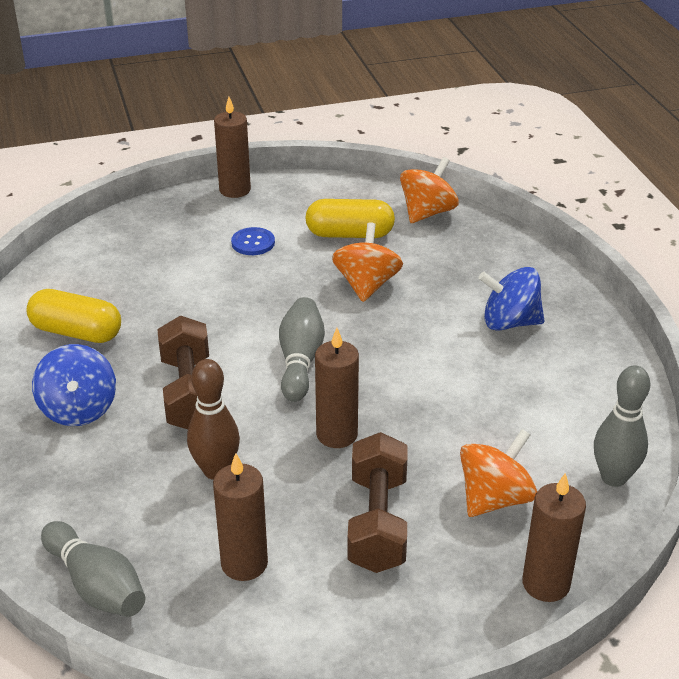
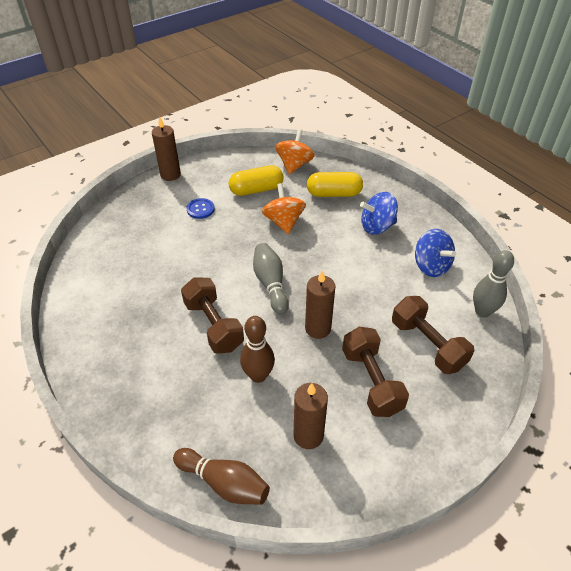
camera: 20 degrees left, 10 degrees up
(77, 332) = (118, 301): yellow capsule -> yellow capsule (334, 194)
(79, 409) = (148, 357): blue spinning top -> blue spinning top (431, 266)
(96, 585) = (224, 483): grey bowling pin -> brown bowling pin
(494, 498) = (427, 344): orange spinning top -> brown dumbbell
(546, 584) = (483, 392): brown candle -> none

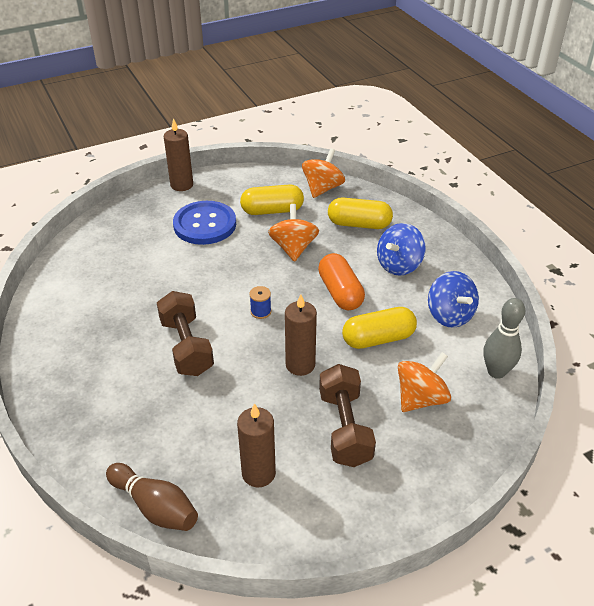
camera: 10 degrees right, 5 degrees down
(200, 209) = (205, 224): blue button -> blue button, size x2.01
(258, 375) = (221, 404): brown bowling pin -> none
(270, 284) = (260, 311): grey bowling pin -> blue spool
(334, 257) = (340, 292): none -> orange capsule
(377, 226) = (399, 265): blue spinning top -> blue spinning top turned 45 degrees counterclockwise
(377, 295) = (378, 339): none -> yellow capsule
(427, 344) = (421, 398): brown dumbbell -> orange spinning top

